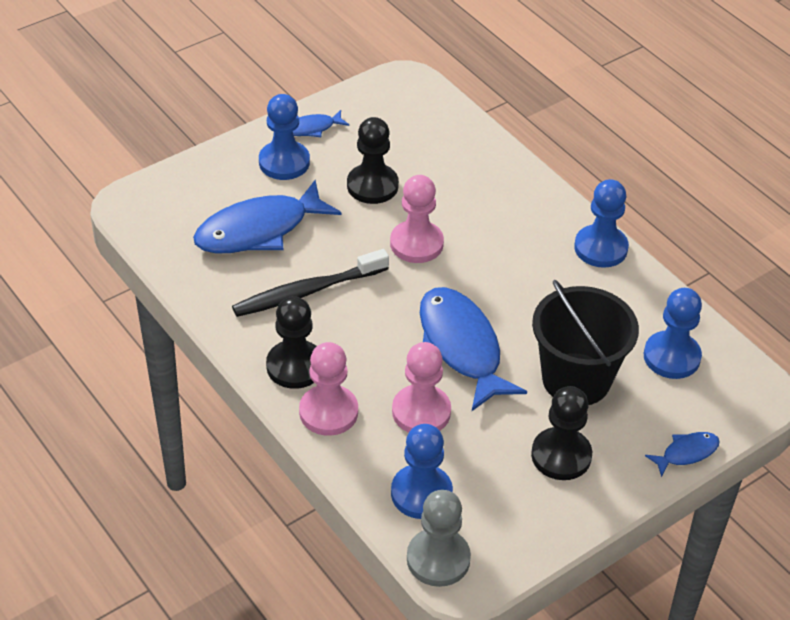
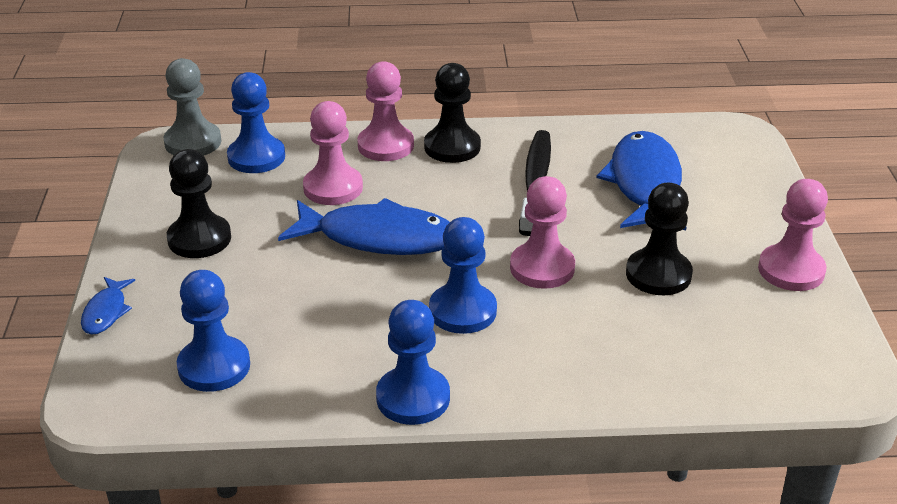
camera: 125 degrees right, 10 degrees down
(284, 162) = (741, 232): blue pawn -> blue pawn (462, 311)
(312, 128) = (791, 270): blue fish -> pink pawn
(576, 379) = (264, 288): black bucket -> none

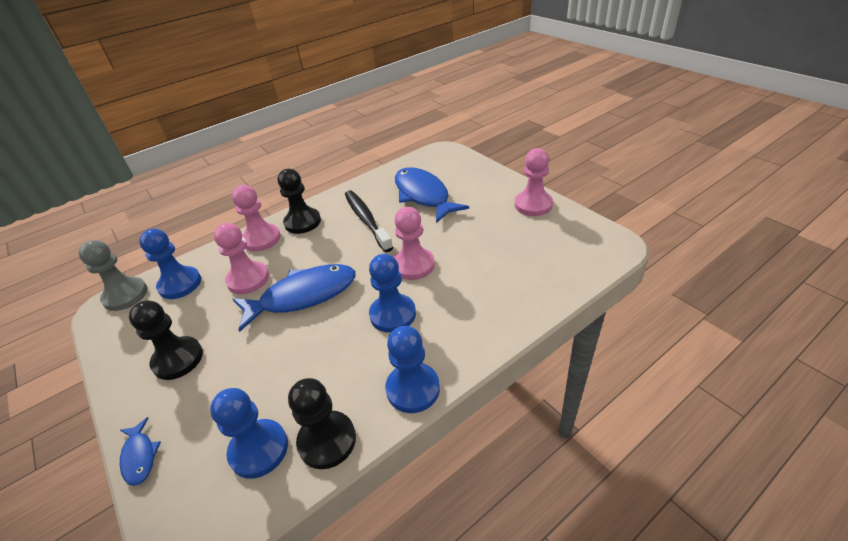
camera: 30 degrees left, 5 degrees up
(658, 274) = (476, 238): black pawn -> black pawn (327, 441)

